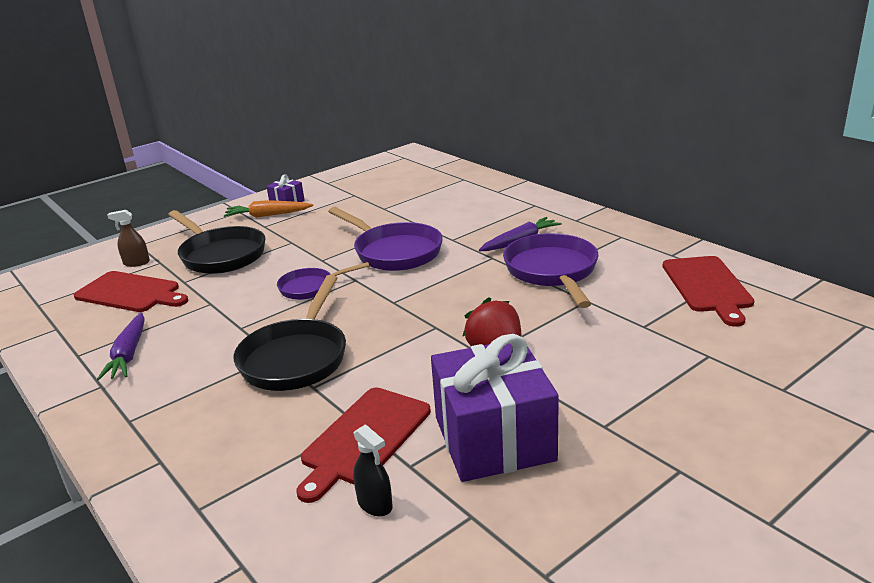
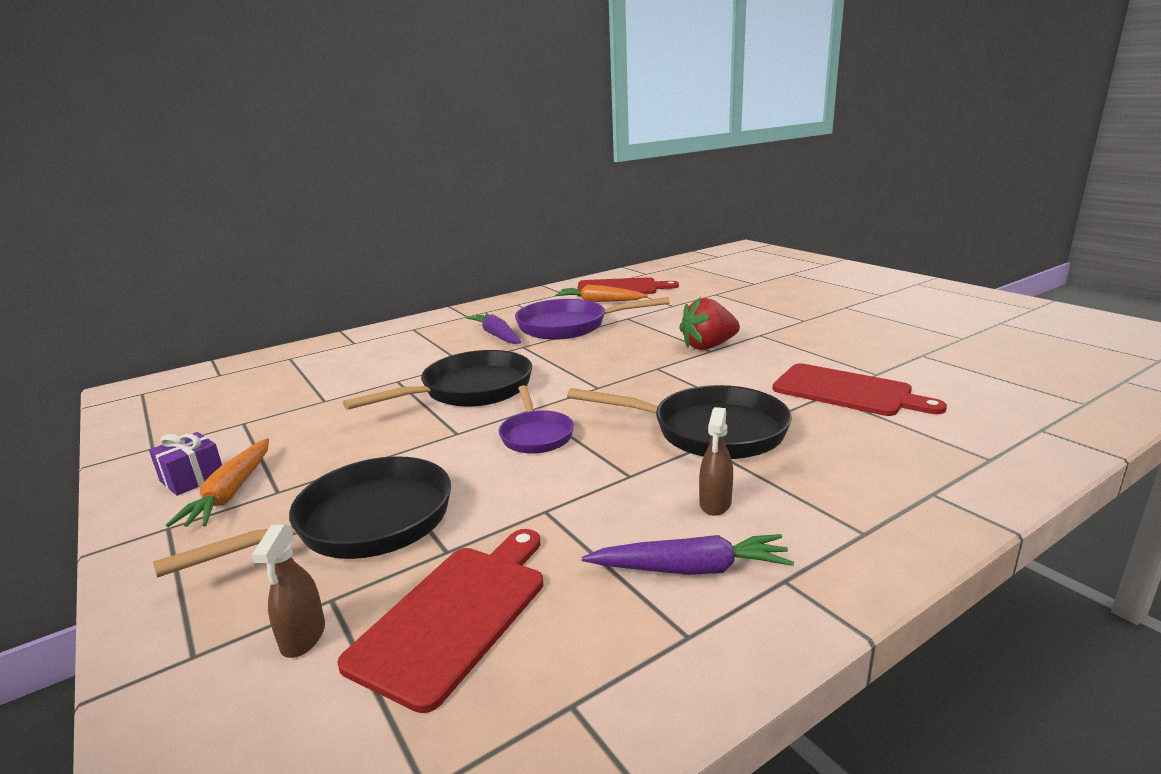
camera: 85 degrees left, 5 degrees down
(191, 361) = (715, 503): none -> brown spray bottle
(375, 504) = (930, 384): black spray bottle -> none
(394, 252) = (470, 390): purple pan -> black pan
(494, 439) = (829, 348): purple gift -> none
(645, 279) = (599, 301): none -> orange carrot

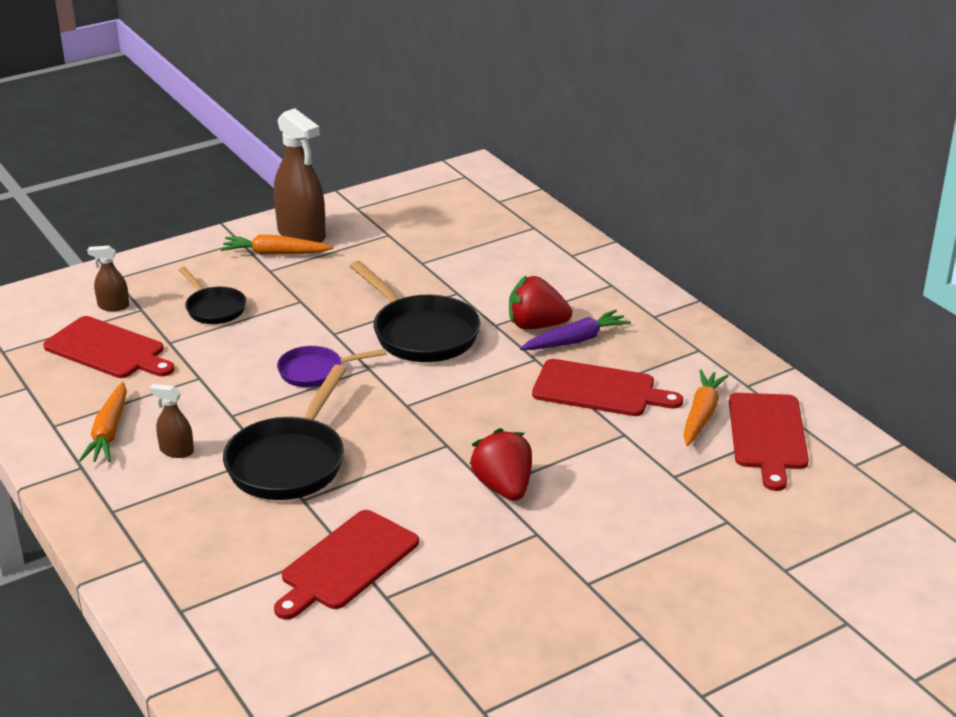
camera: 90 degrees right, 10 degrees up
(192, 478) = (301, 235): purple gift -> brown spray bottle
(362, 524) = (214, 308): black pan -> black pan, size x0.58
(469, 348) = (536, 325): none -> red strawberry
(569, 326) = (599, 389): purple pan -> red cutting board
(690, 569) = (109, 432): purple carrot -> orange carrot

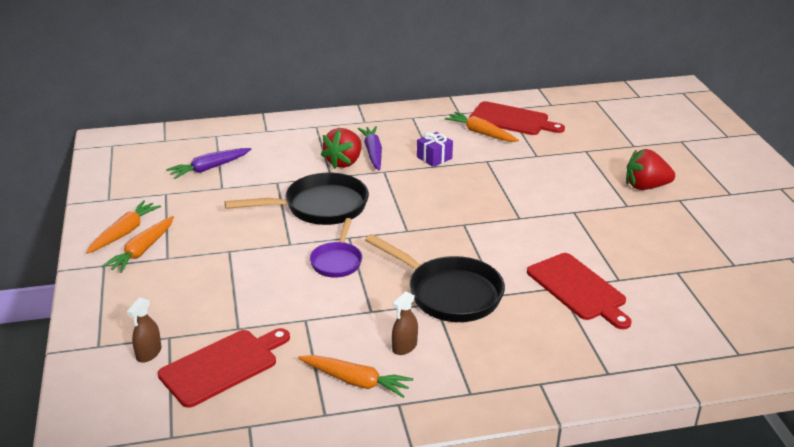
camera: 70 degrees left, 0 degrees up
(214, 308) = (203, 296): black pan -> none
(301, 235) = (124, 233): brown spray bottle -> orange carrot
(458, 244) = (209, 168): none -> purple carrot
(503, 487) = (521, 213): red strawberry -> red strawberry (645, 187)
(599, 389) = (434, 158): red cutting board -> purple gift

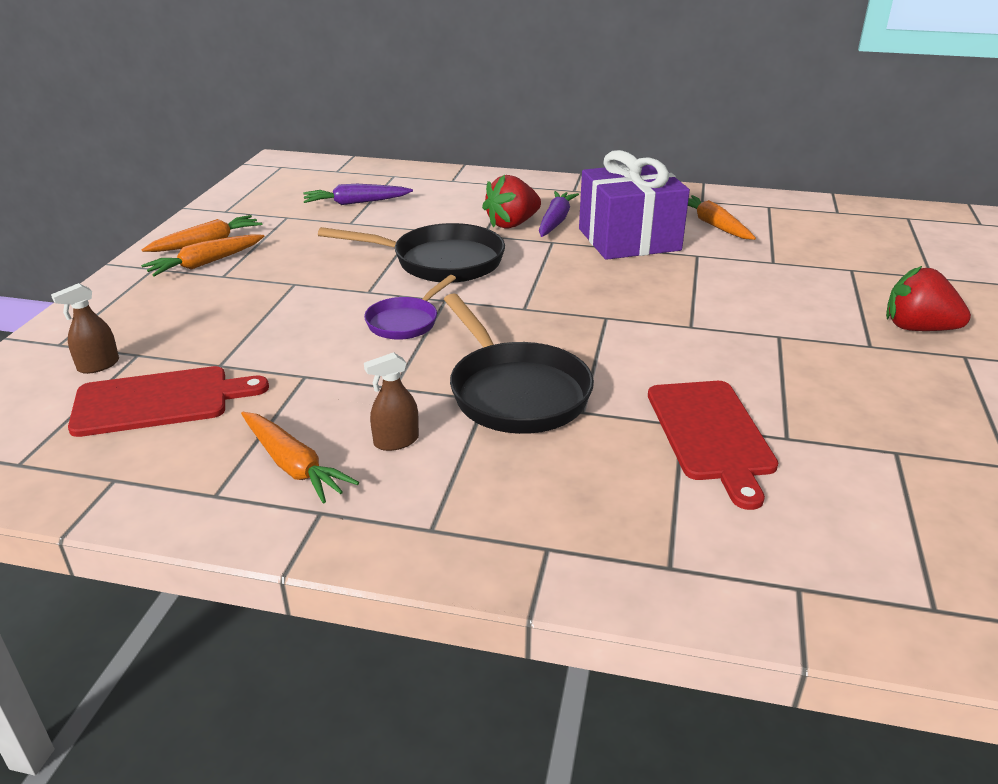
camera: 25 degrees right, 0 degrees up
(434, 158) = (629, 239): purple gift -> purple gift, size x2.27
(512, 120) = (768, 218): red cutting board -> none

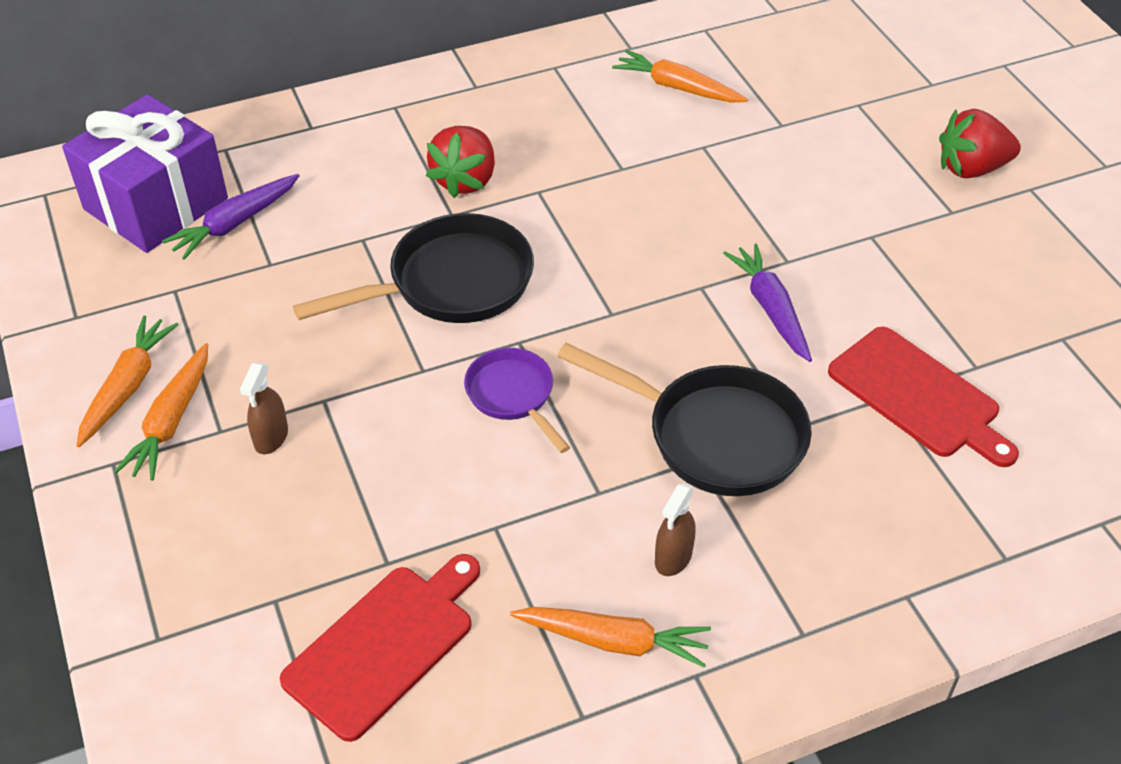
camera: 35 degrees left, 15 degrees up
(98, 365) = (250, 640): brown spray bottle -> brown spray bottle (271, 437)
(405, 322) = (513, 396): purple pan -> purple pan turned 150 degrees clockwise
(555, 221) = (508, 153): purple carrot -> purple carrot (770, 308)
(629, 239) = (614, 151): purple gift -> purple gift (156, 204)

